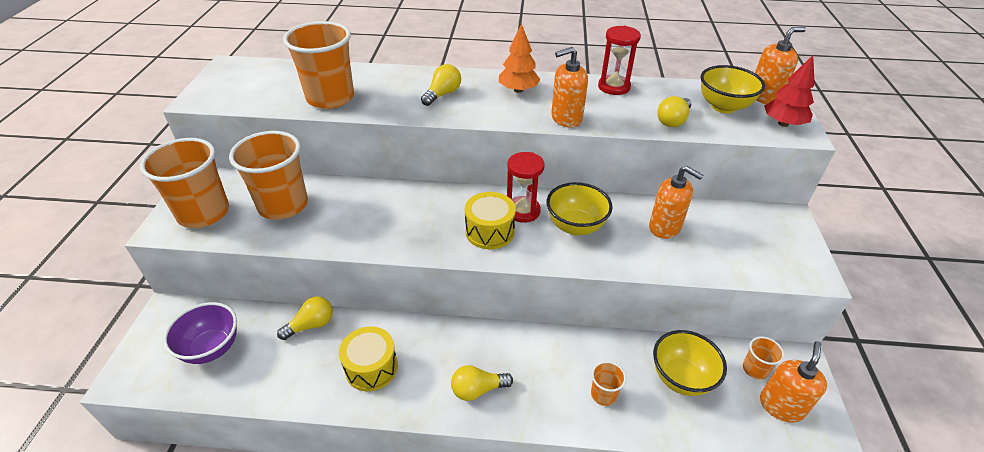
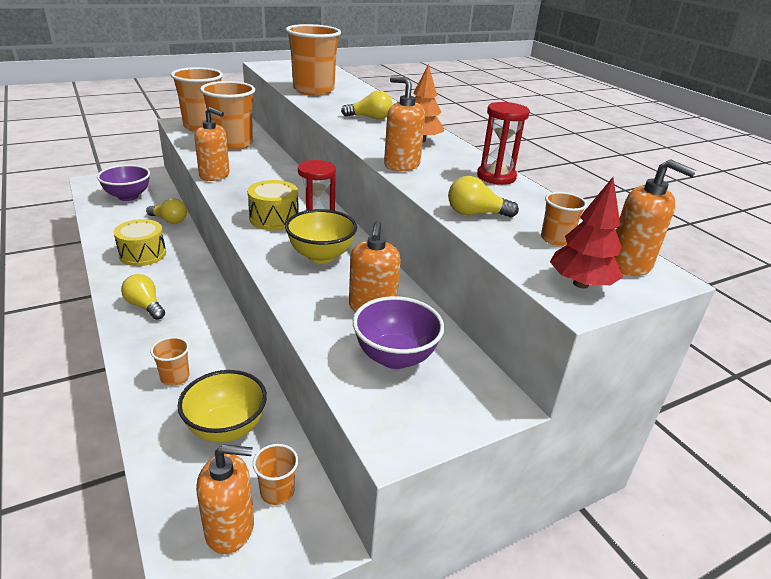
camera: 55 degrees right, 10 degrees down
(359, 243) = (214, 175): none -> orange soap dispenser
(723, 107) = (556, 239): yellow bowl -> orange cup
(730, 240) = (395, 357): none -> purple bowl

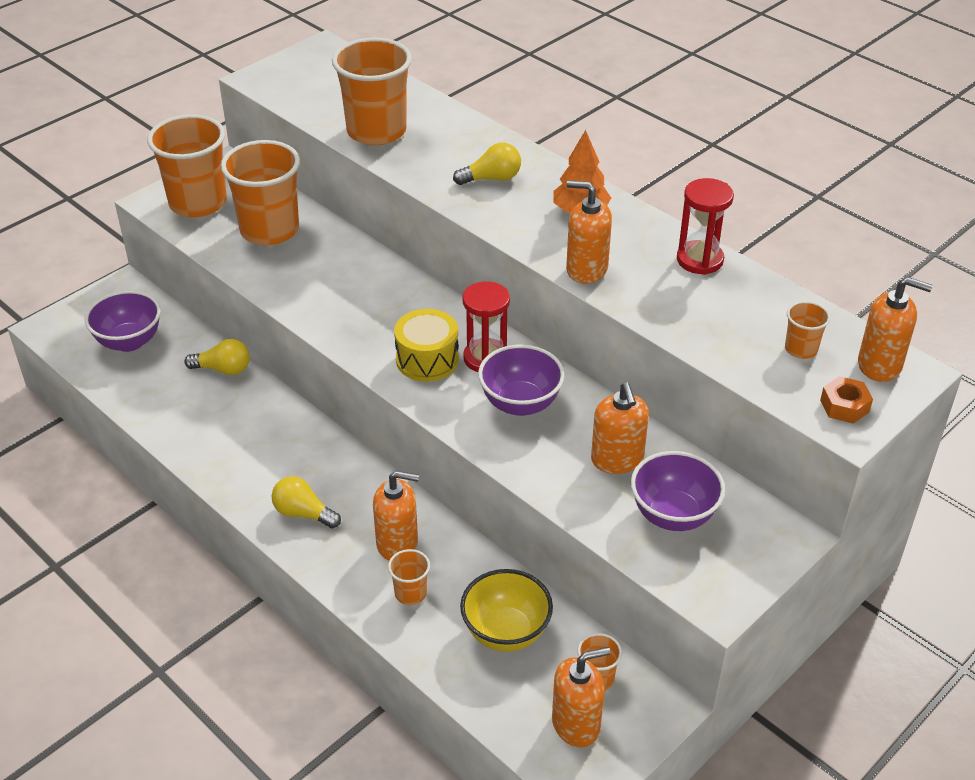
camera: 15 degrees left, 10 degrees up
(142, 254) = (235, 437): yellow drum -> none
(214, 175) = (296, 303): orange soap dispenser -> orange soap dispenser (397, 543)
(321, 256) = (520, 403): yellow bowl -> purple bowl
(475, 214) = (707, 333): yellow light bulb -> none
(580, 284) = (844, 406): red tree -> orange nut

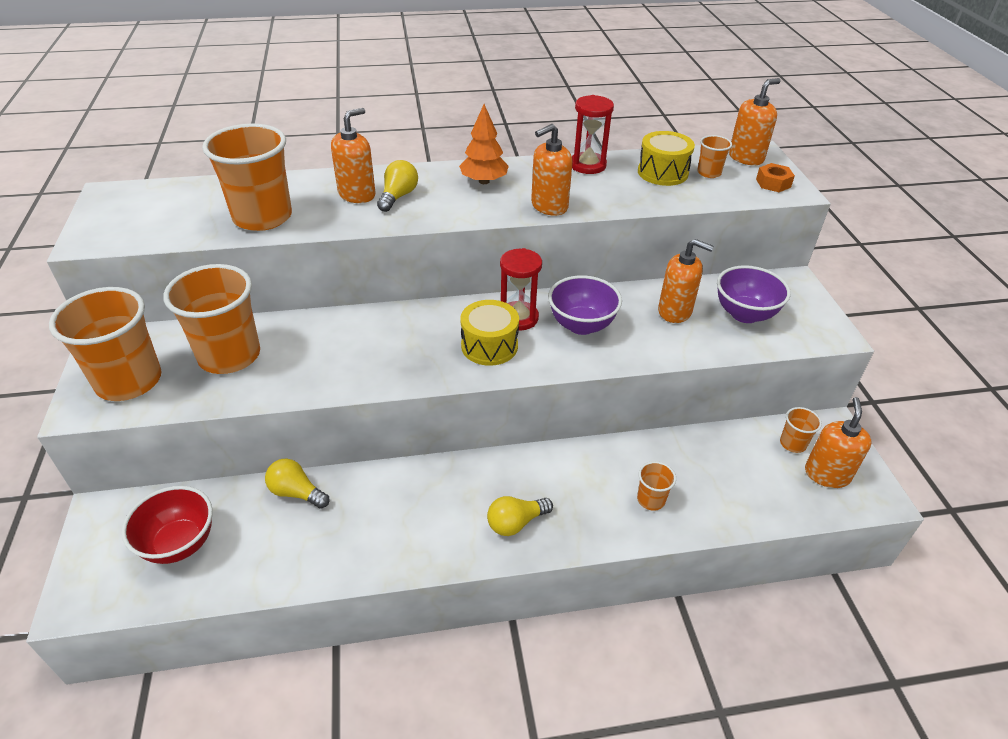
camera: 55 degrees left, 0 degrees up
(129, 342) = (179, 543): purple bowl -> red bowl
(223, 369) = (296, 492): yellow light bulb -> yellow light bulb turned 105 degrees counterclockwise
(397, 543) = (594, 481): orange soap dispenser -> orange soap dispenser (357, 194)
(506, 632) = (724, 467): yellow bowl -> none
(755, 316) = (662, 172): none -> yellow drum

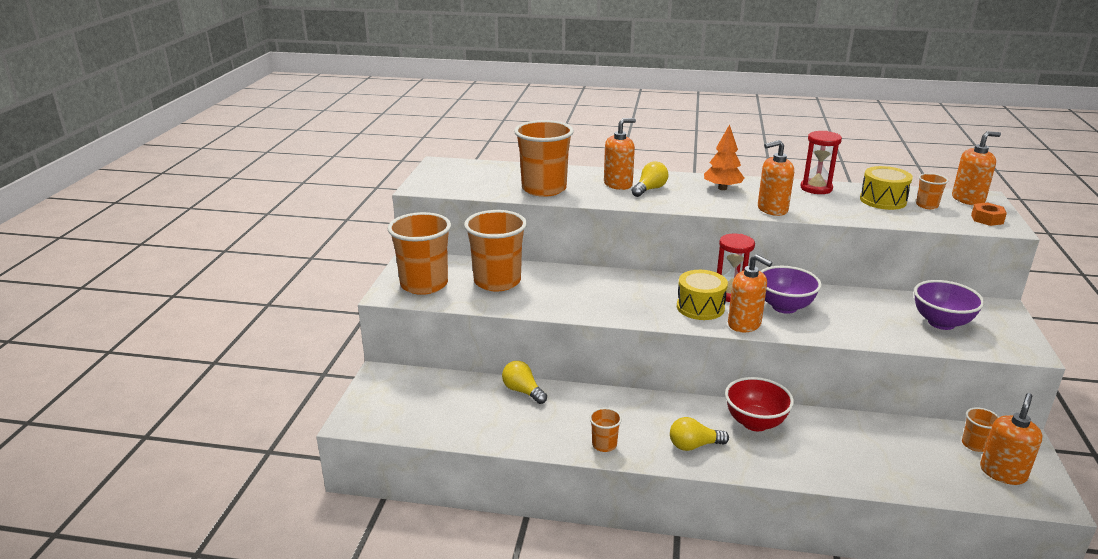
camera: 20 degrees right, 15 degrees down
(179, 543) = (430, 404): red bowl -> red bowl (755, 423)
(651, 500) = (820, 455): orange cup -> orange cup (604, 445)
(675, 311) = (874, 311): orange soap dispenser -> orange soap dispenser (744, 324)

